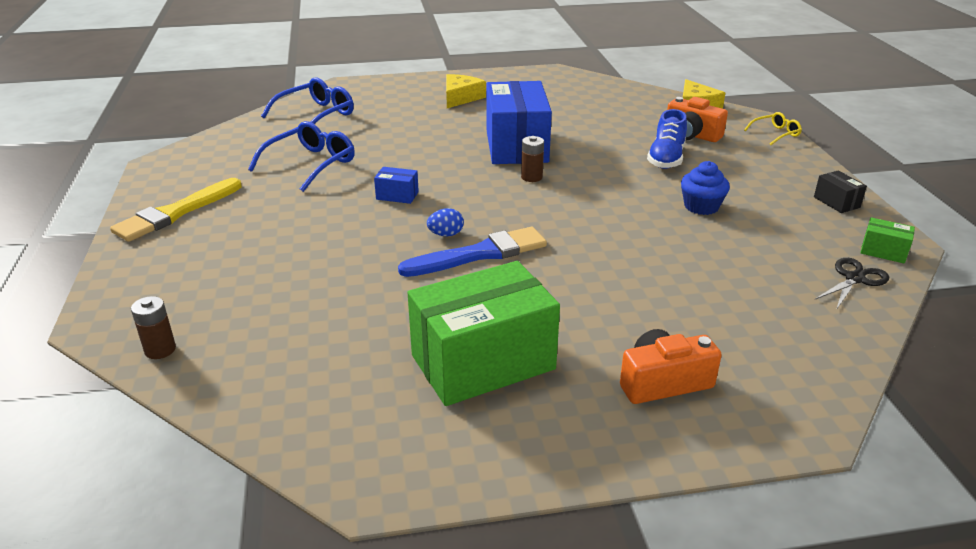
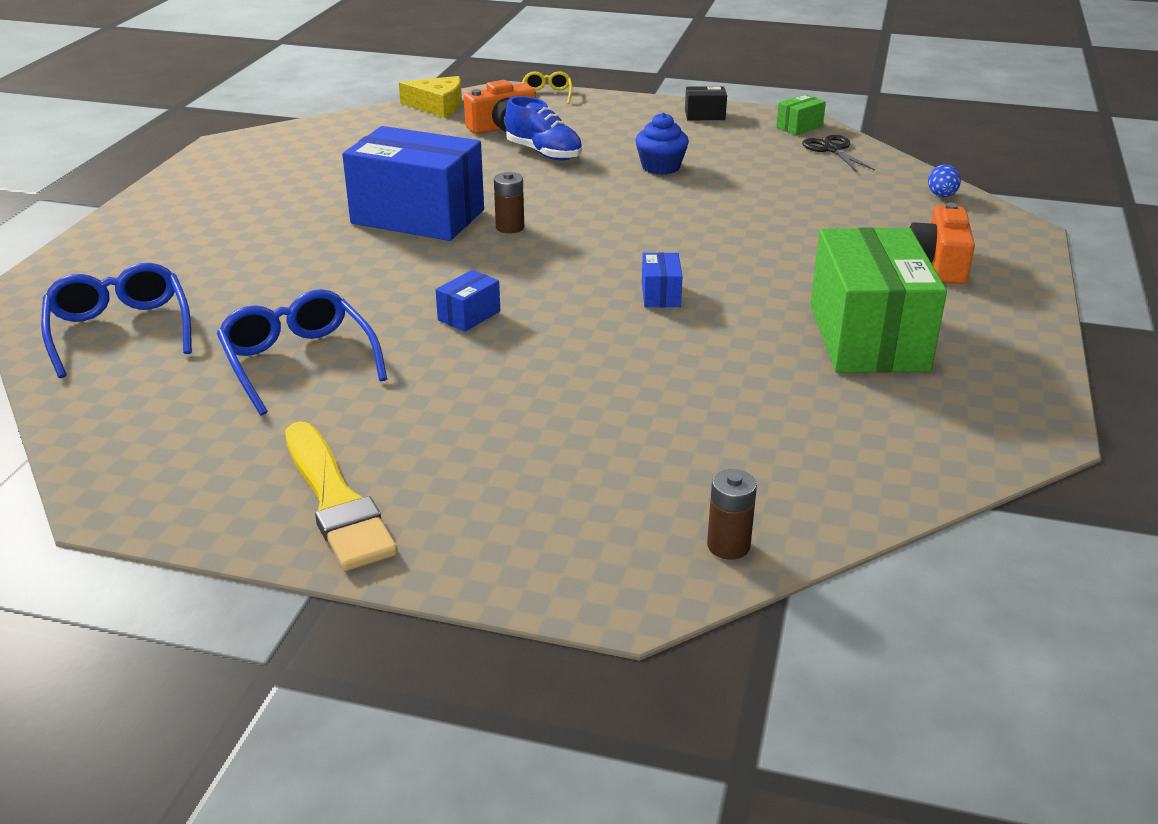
camera: 65 degrees left, 0 degrees up
(446, 234) = (599, 305): blue egg -> blue egg (941, 196)
(460, 98) = (219, 216): yellow cheese -> none
(480, 254) = (660, 295): blue brush -> blue box

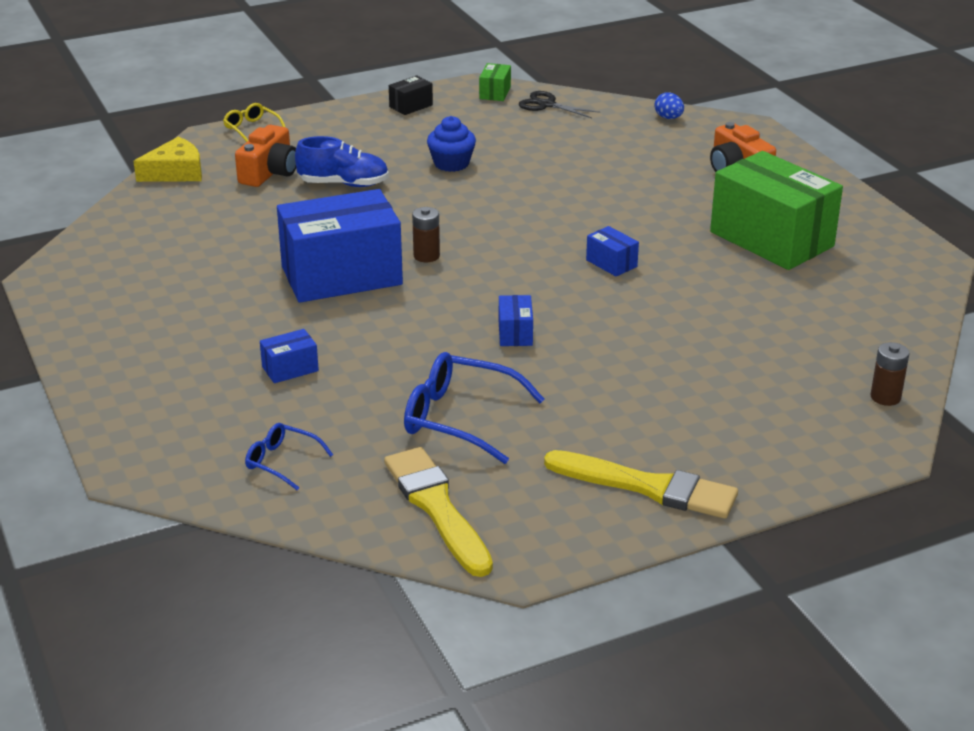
camera: 40 degrees left, 0 degrees up
(120, 330) = (282, 462): blue glasses -> blue glasses, size x0.55
(149, 422) = (437, 507): none -> yellow brush
(254, 267) = (290, 369): none -> blue box

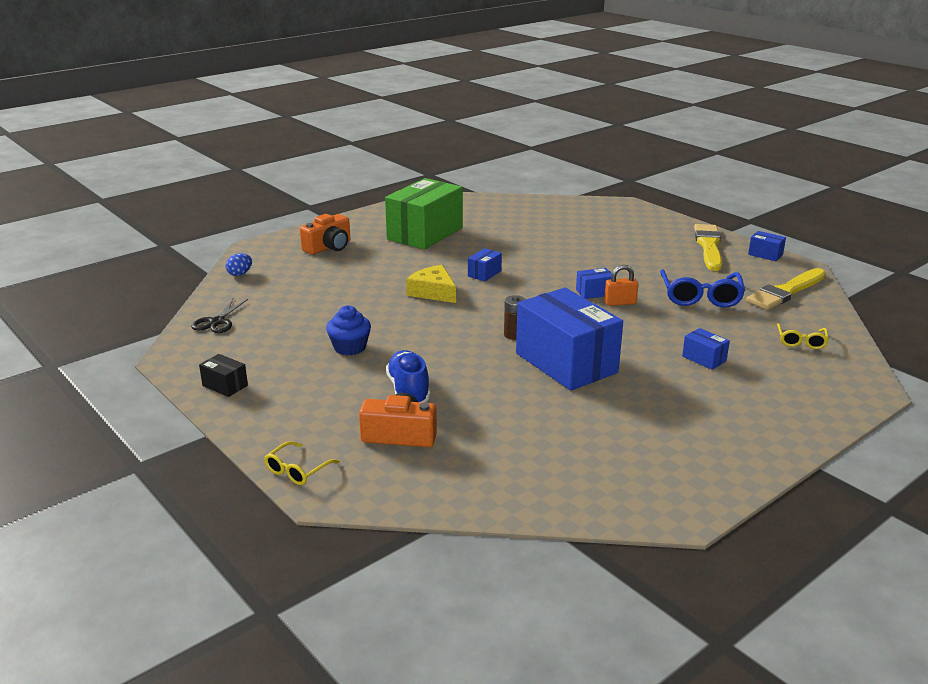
camera: 105 degrees left, 5 degrees down
(175, 172) = (420, 496): yellow cheese -> yellow cheese (433, 292)
(282, 462) = (801, 341): blue glasses -> yellow glasses
(473, 346) = (620, 303): none -> orange padlock
(495, 93) = (190, 348): green box -> none
(591, 540) = (765, 254): none -> blue box
(885, 397) = (579, 204): brown battery -> none

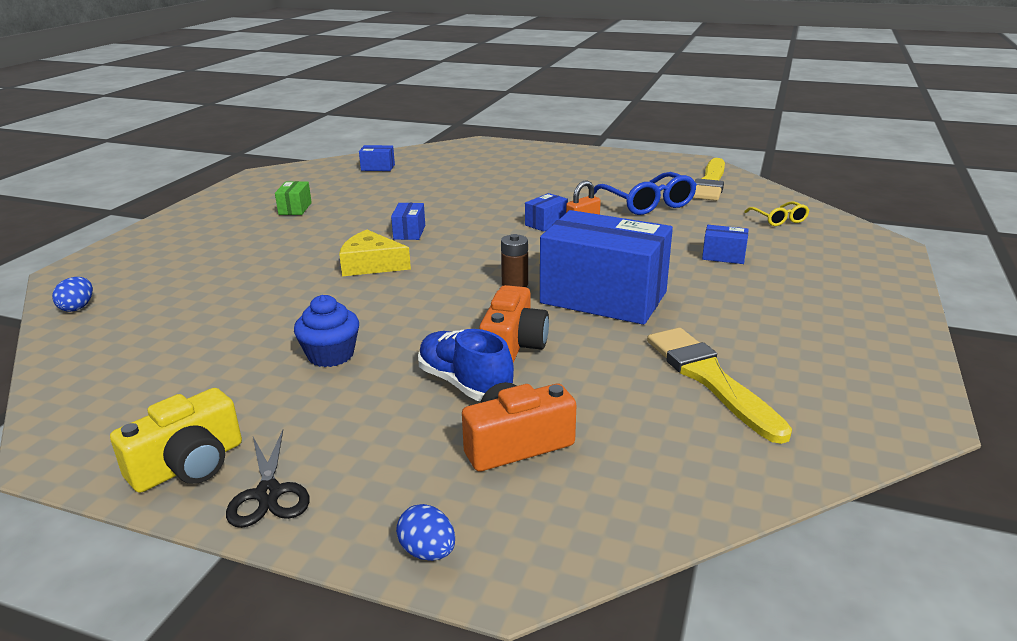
camera: 30 degrees left, 0 degrees up
(217, 322) = (95, 378): black scissors -> black scissors (268, 493)
(225, 385) = (189, 465): black box -> yellow camera
(297, 470) = (428, 552): yellow glasses -> blue egg
(329, 247) = (183, 248): orange camera -> orange camera (513, 345)
(425, 233) = (295, 208): green box -> green box, size x0.41
(709, 246) = (598, 161): yellow brush -> yellow brush (710, 379)
(765, 254) = (653, 158): blue box -> blue box (378, 167)

